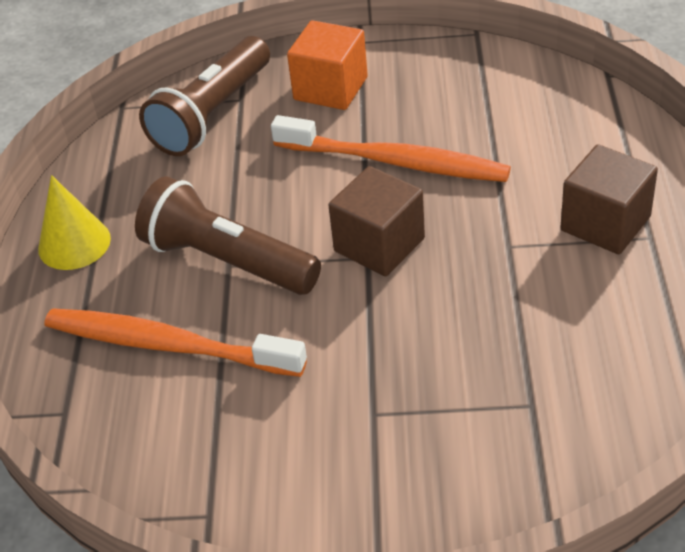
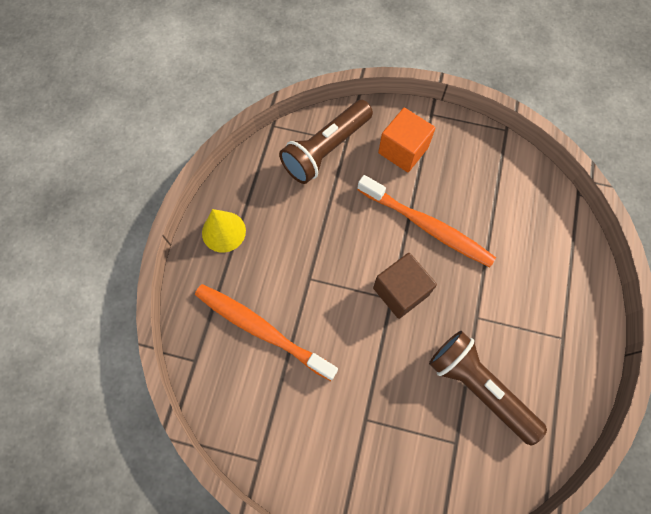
camera: 10 degrees right, 25 degrees up
(227, 261) = (309, 275): brown flashlight -> brown flashlight (479, 387)
(605, 223) = (539, 319): brown cube -> none

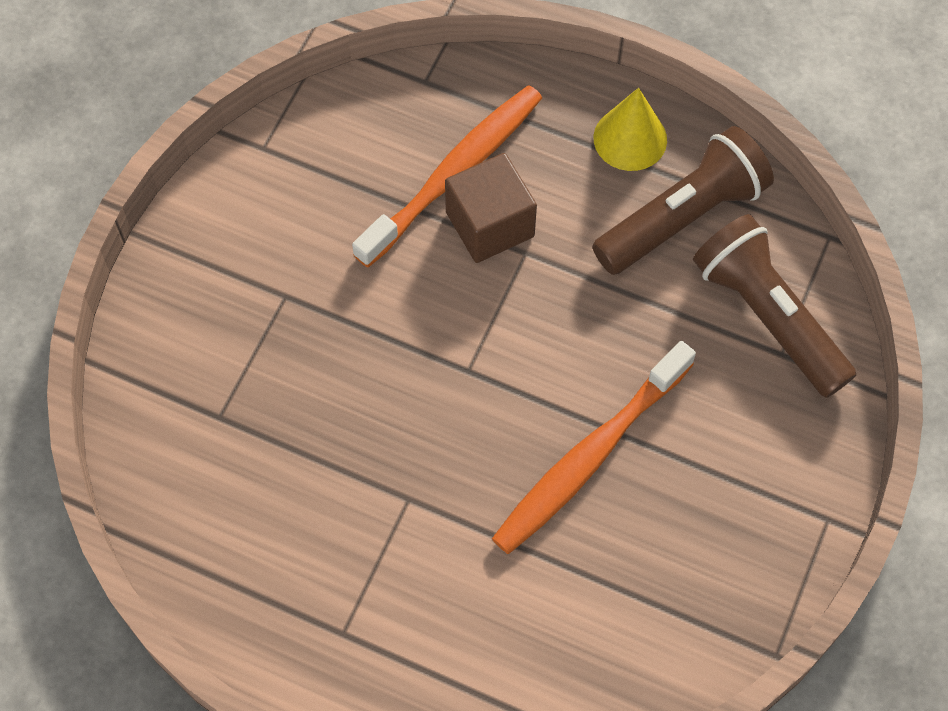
camera: 100 degrees right, 5 degrees down
(400, 291) = (477, 387): brown cube -> brown cube (490, 224)
(403, 150) = (751, 449): orange cube -> none
(479, 387) = (293, 472): brown flashlight -> brown flashlight (682, 217)

